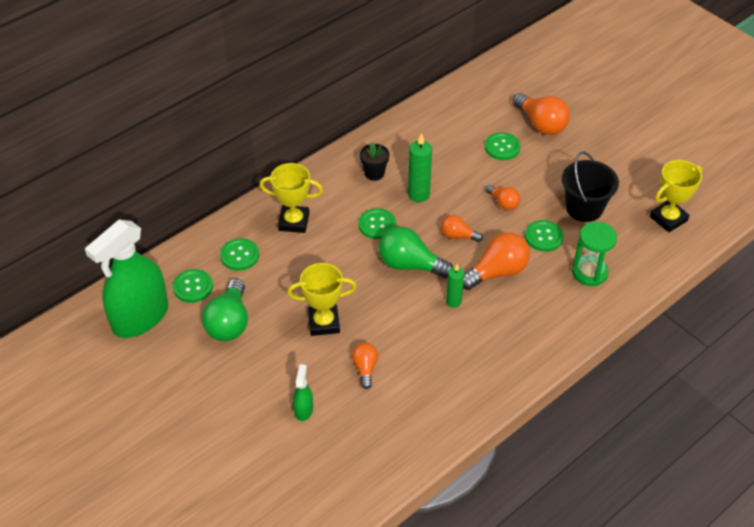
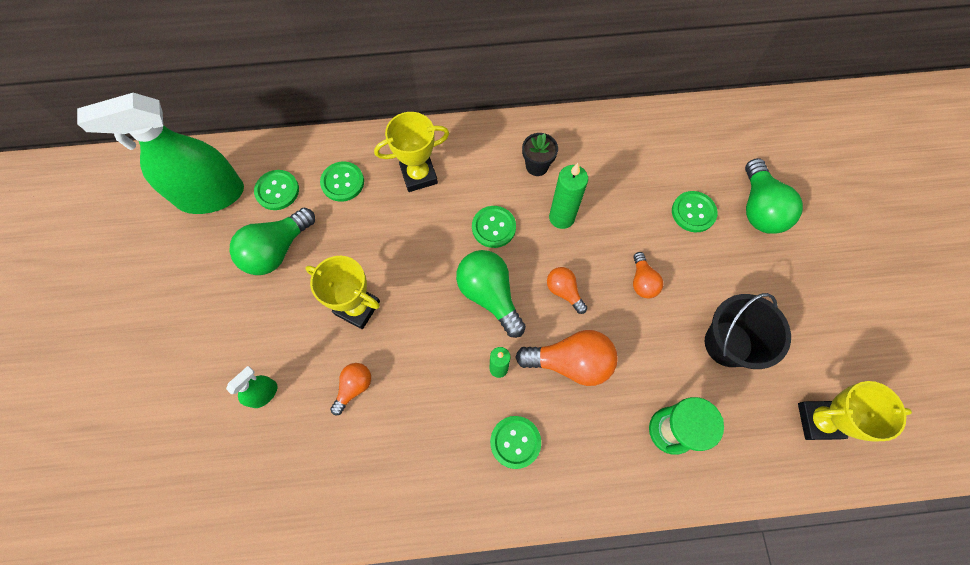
camera: 35 degrees right, 20 degrees up
(294, 222) = (419, 175): yellow trophy -> yellow trophy turned 60 degrees counterclockwise
(541, 124) = (759, 208): orange light bulb -> green light bulb
(544, 237) = (654, 351): green button -> green button (515, 442)

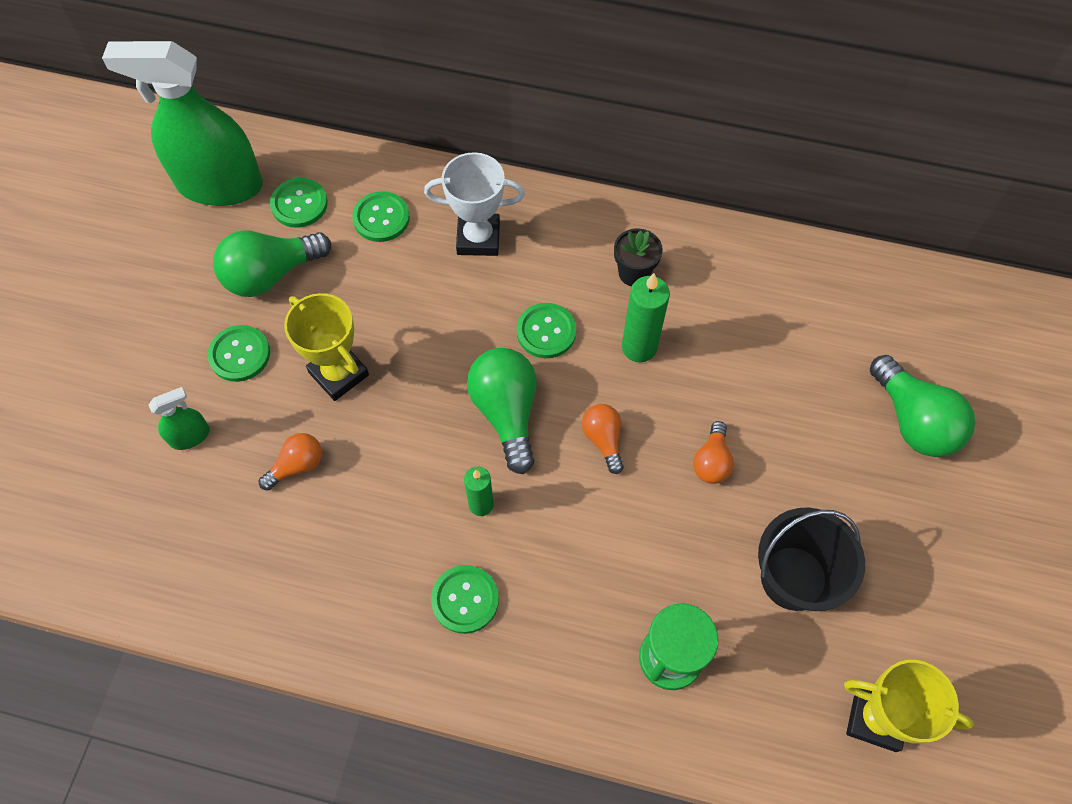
camera: 20 degrees right, 5 degrees down
(419, 175) = (478, 238): yellow trophy -> white trophy
(570, 362) = (575, 529): orange light bulb -> none
(693, 212) = (819, 397): green button -> green button (239, 354)
(759, 208) = (913, 421): green light bulb -> green light bulb turned 45 degrees counterclockwise

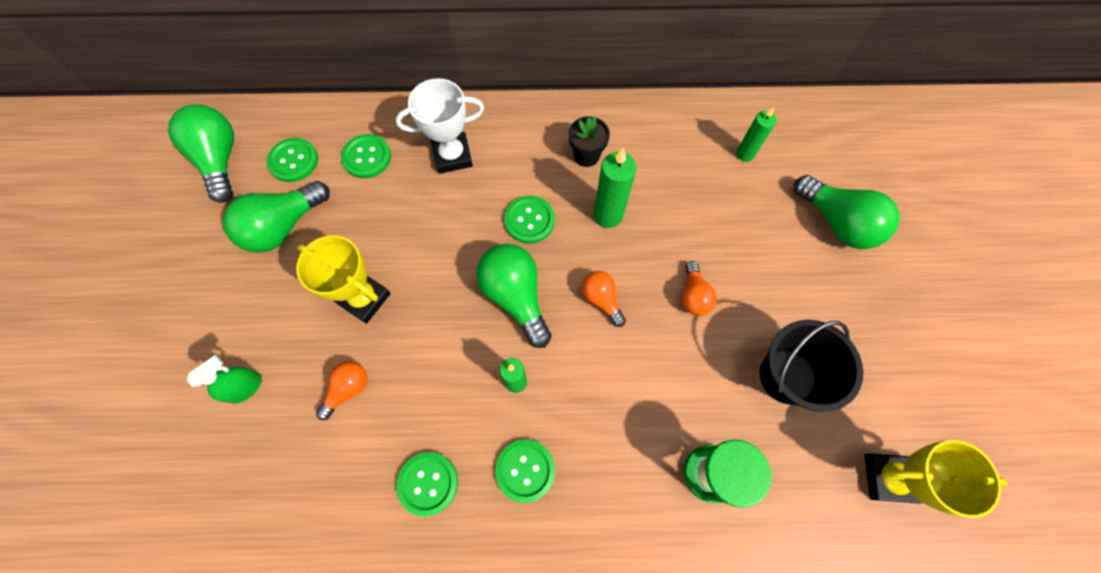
camera: 15 degrees left, 5 degrees up
(220, 185) = (220, 160): green spray bottle -> green light bulb
(239, 354) = (273, 303): green button -> green button (428, 483)
(826, 314) = (745, 154): none -> green candle

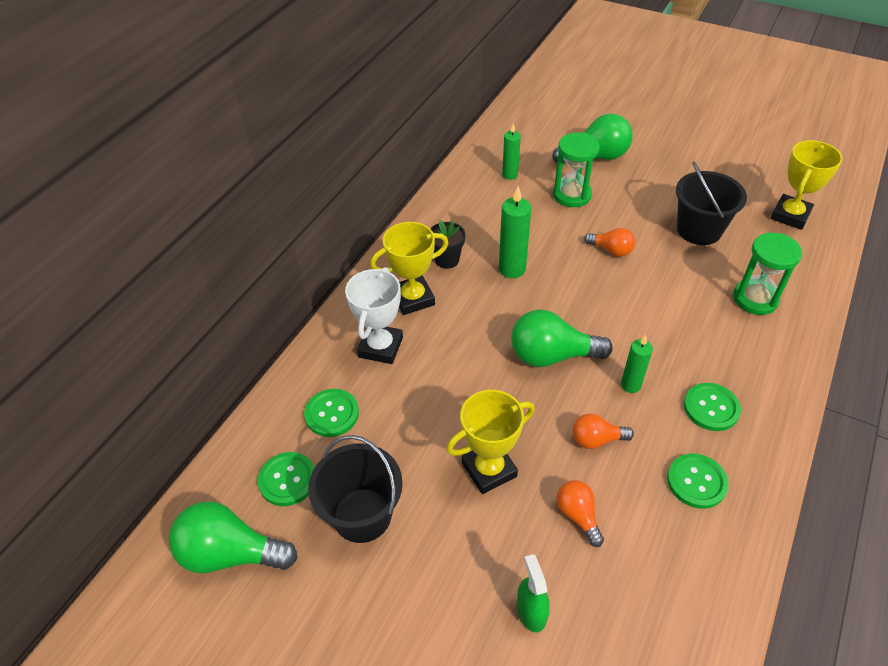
camera: 60 degrees left, 20 degrees down
(283, 227) = (362, 515): green light bulb -> black bucket
(521, 152) = (413, 298): none -> yellow trophy
(529, 220) = (484, 319): green button -> none
(601, 299) = (585, 302): orange light bulb -> orange light bulb (596, 439)
(754, 224) = (572, 195): none -> green hourglass

